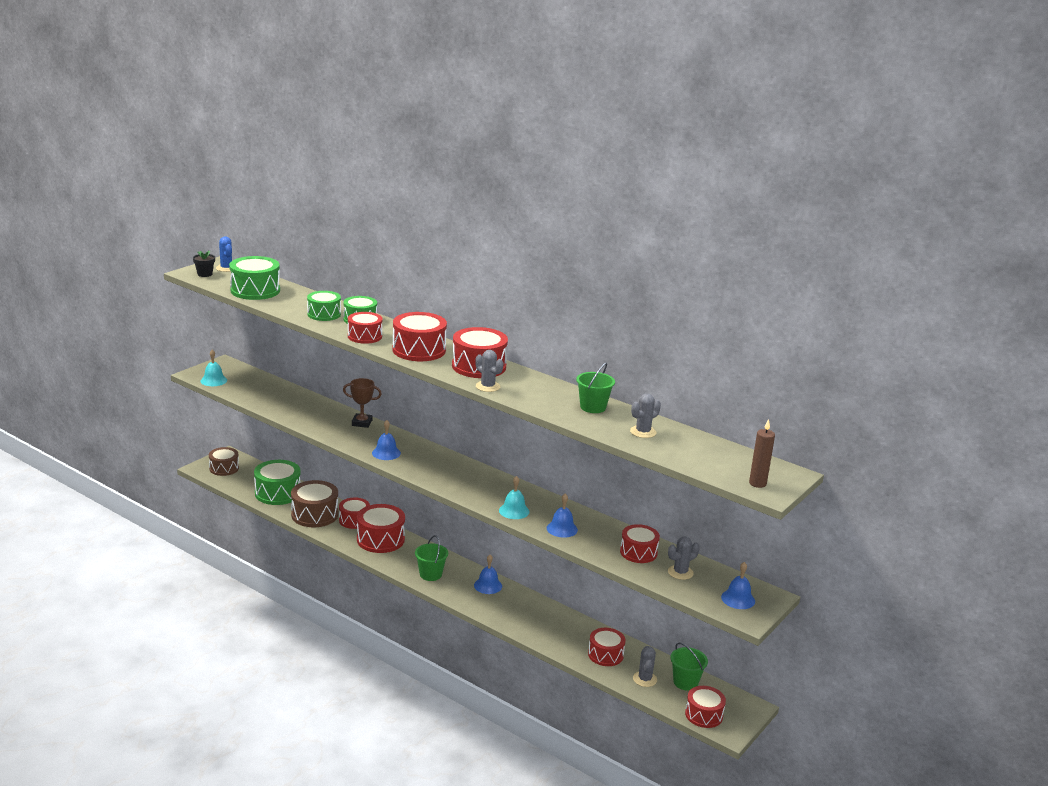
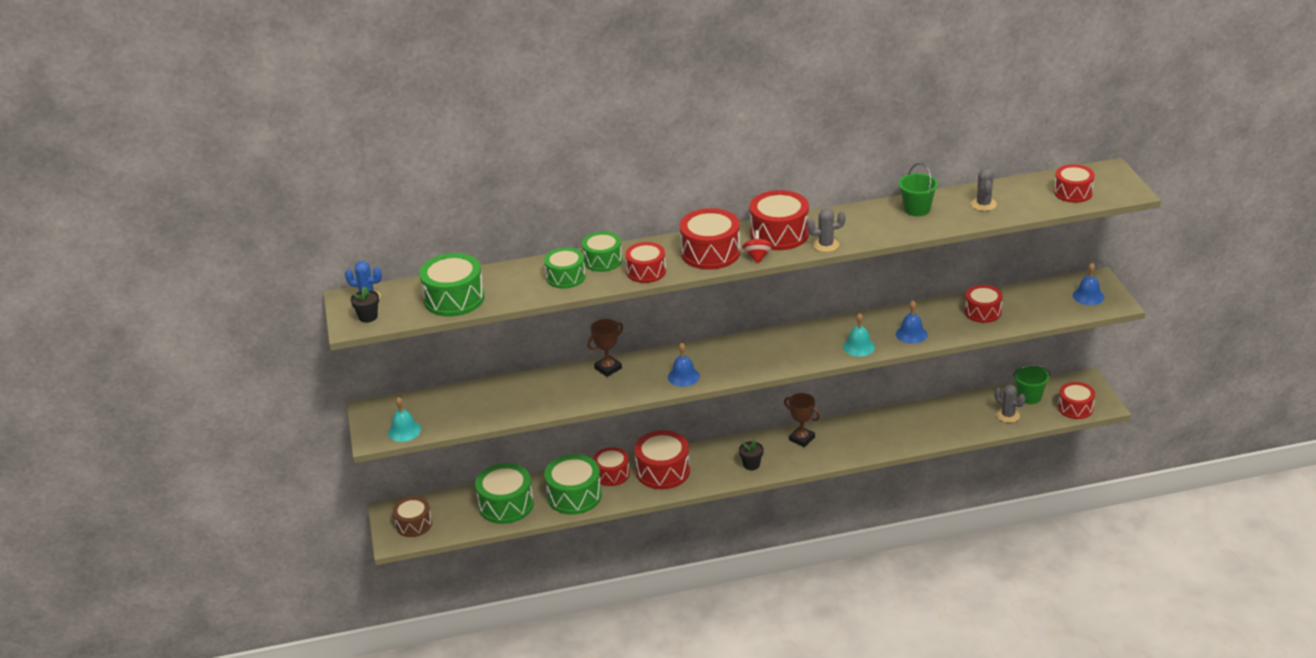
camera: 45 degrees left, 10 degrees up
(314, 515) = (574, 496): brown drum -> green drum
(430, 574) = (751, 465): green bucket -> black flower pot
(436, 367) = (757, 257): none -> red spinning top
(488, 585) = (802, 439): blue bell -> brown trophy
(605, 655) = (959, 420): red drum -> red drum (1073, 192)
(680, 572) = (1029, 305): grey cactus -> none
(757, 483) = (1112, 191): brown candle -> none

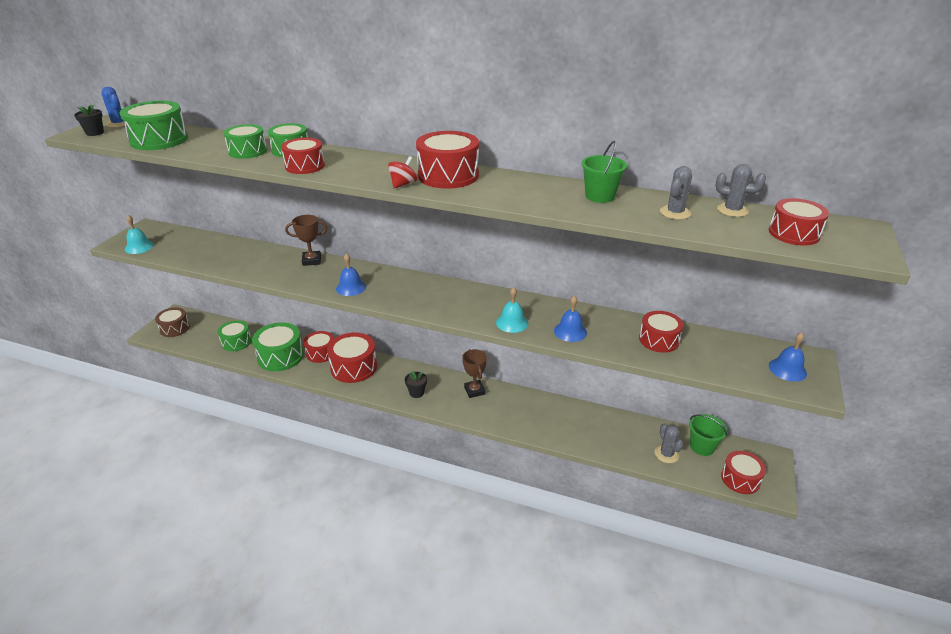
camera: 30 degrees right, 0 degrees up
(506, 505) = (236, 342): green drum -> green drum, size x0.66
(710, 253) = (373, 170): red drum -> none
(826, 245) = (474, 195): grey cactus -> grey cactus (732, 210)

